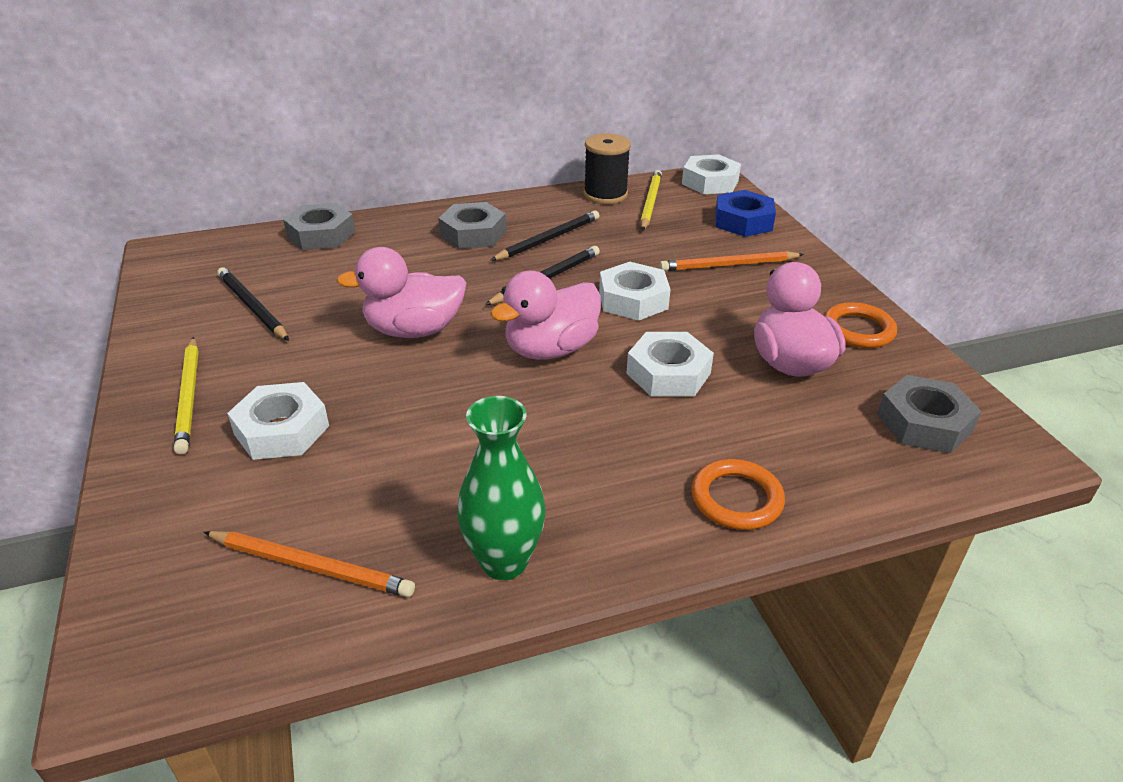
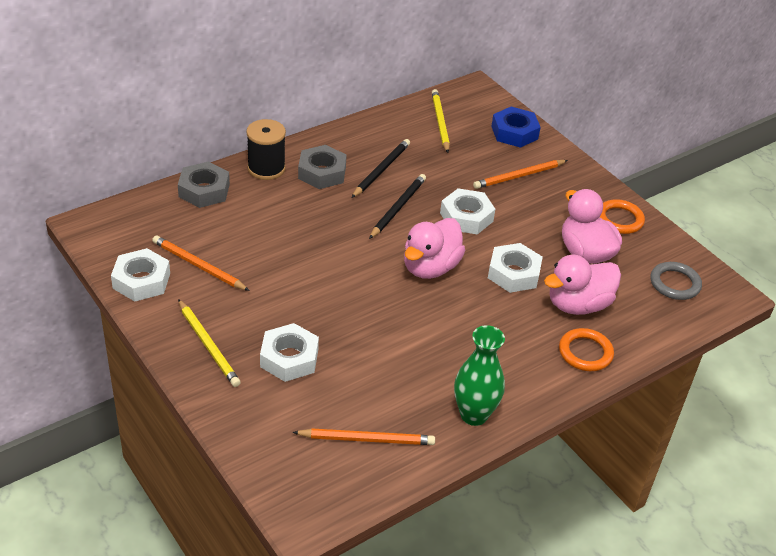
camera: 20 degrees left, 5 degrees up
(252, 307) = (198, 266): black pencil -> orange pencil
(414, 330) = (329, 267): pink duck -> pink duck (578, 305)
(605, 195) = (402, 118): black spool -> black spool (266, 168)
(710, 182) = (476, 95): white nut -> white nut (141, 281)
(924, 423) = (675, 283): grey nut -> grey ring

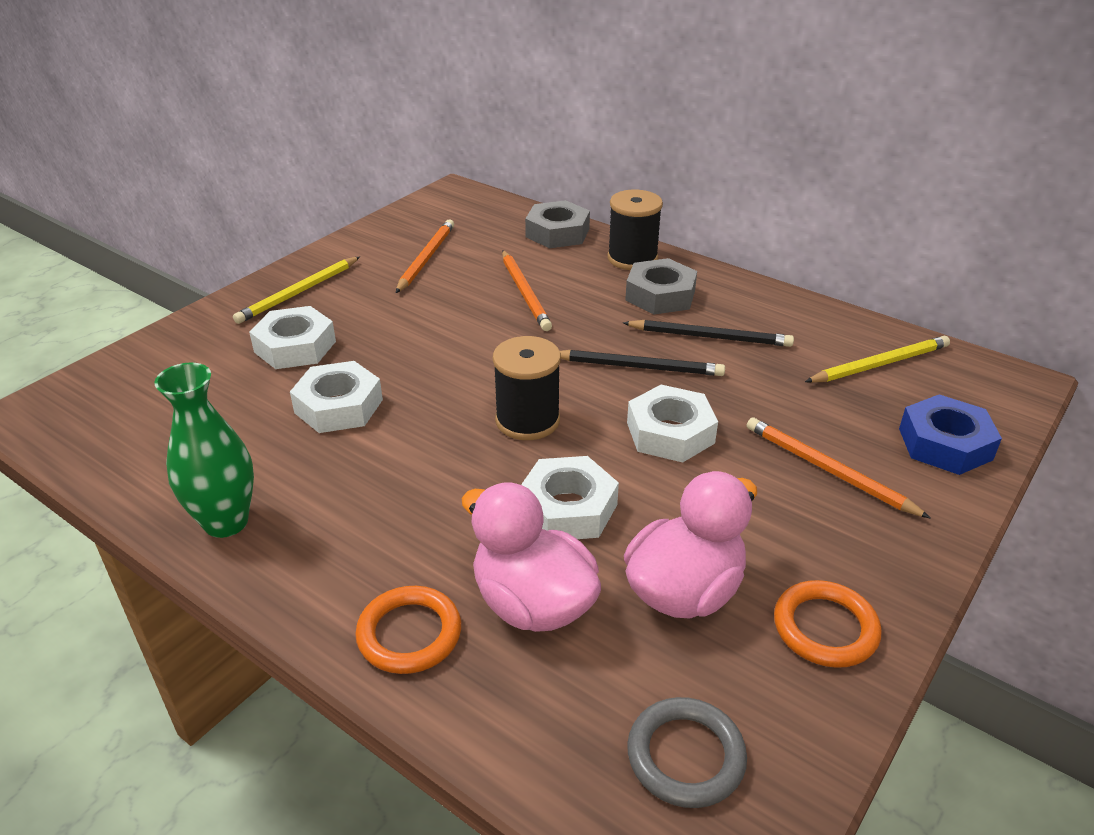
camera: 75 degrees right, 5 degrees down
(141, 281) = (384, 235): white nut -> white nut (338, 406)
(367, 439) = (164, 433): orange pencil -> orange pencil (525, 293)
(430, 267) = (527, 420): pink duck -> black spool

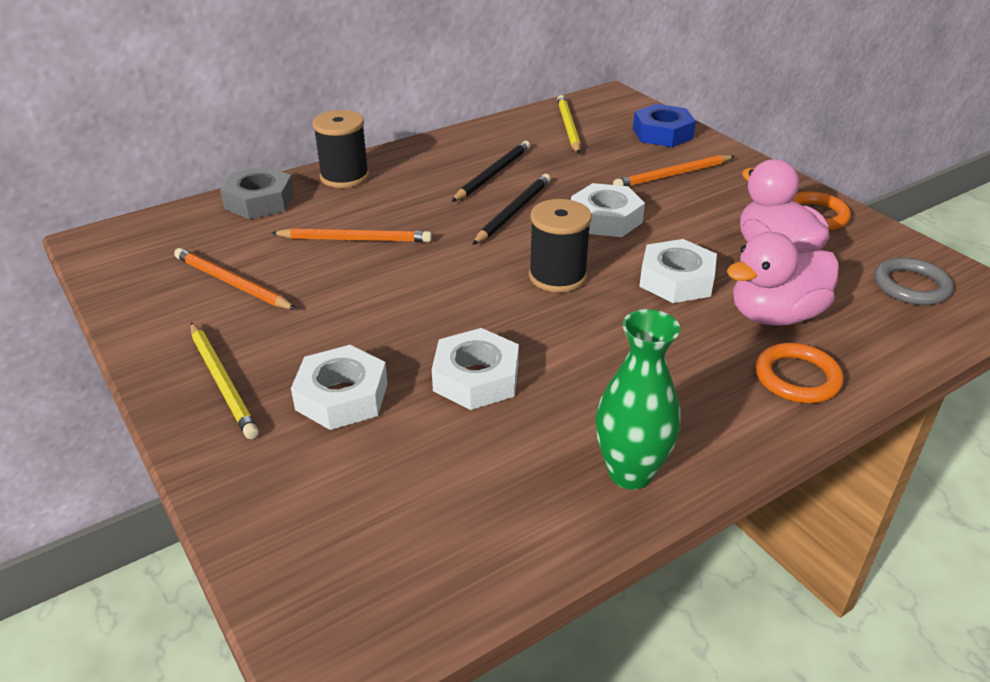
camera: 70 degrees left, 0 degrees up
(660, 295) = (416, 179): grey nut -> none

